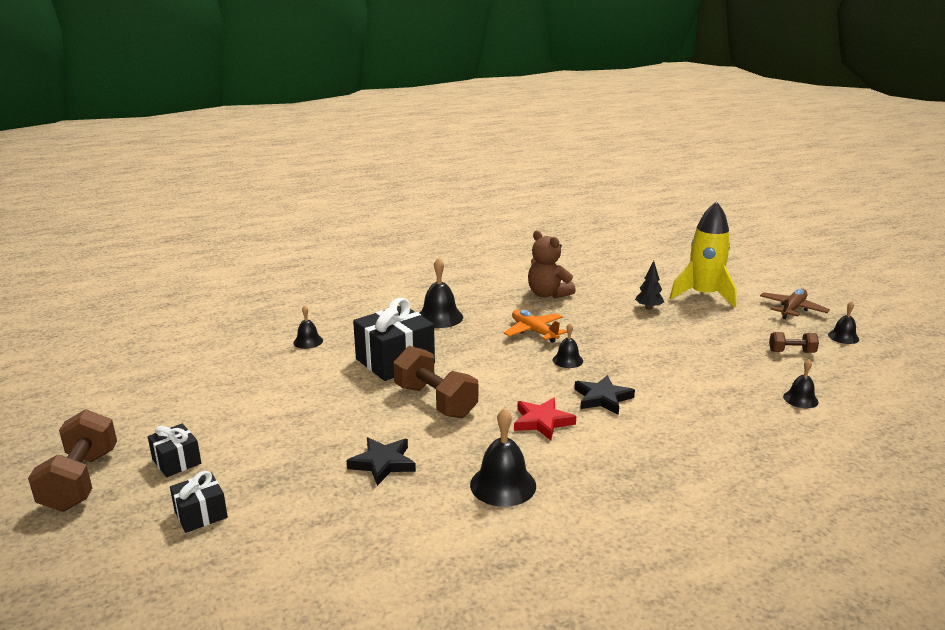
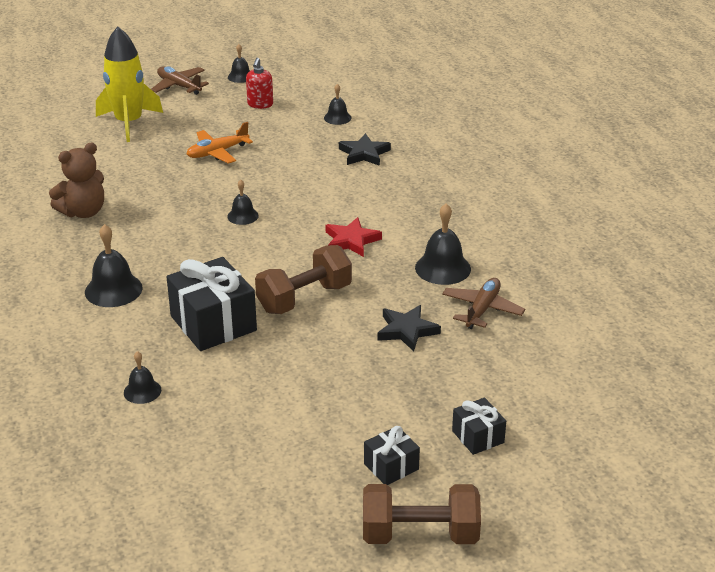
camera: 85 degrees left, 10 degrees up
(423, 516) = (482, 309): none -> brown plane
(534, 331) = (174, 229): orange plane -> orange plane (217, 152)
(602, 398) = (318, 206): black star -> black star (364, 154)
(648, 308) = (145, 157): black tree -> none
(791, 352) = (260, 104): brown dumbbell -> red soap dispenser

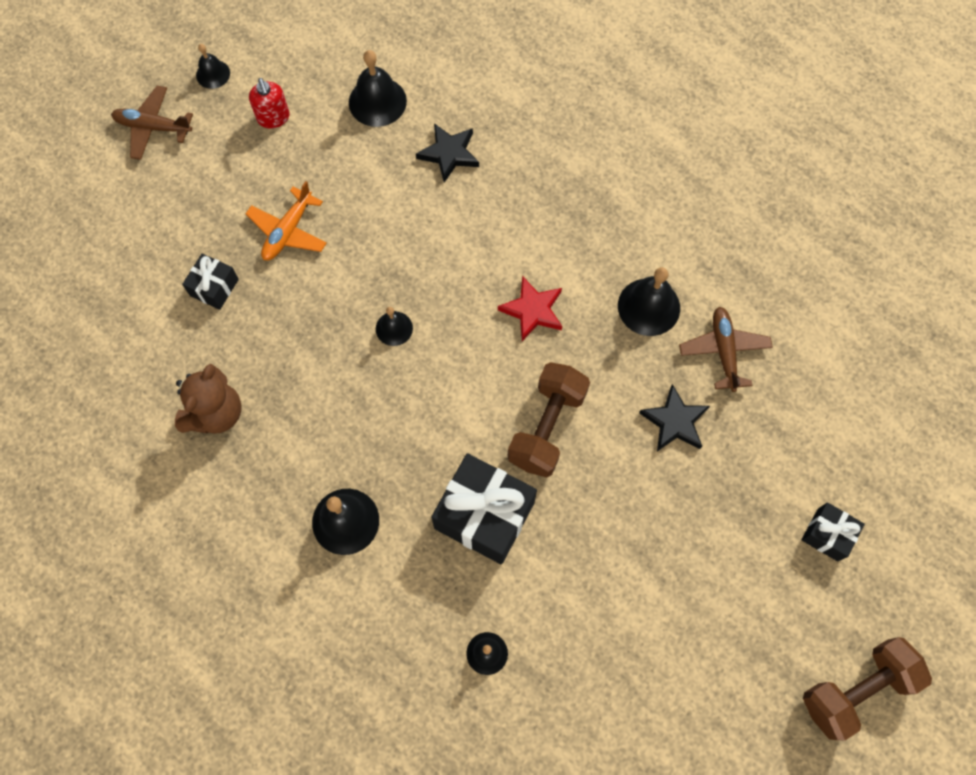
camera: 30 degrees left, 35 degrees up
(129, 123) = (146, 227): yellow rocket -> none
(337, 118) = (377, 101): black bell -> black bell, size x1.69
(391, 466) = (779, 619): black gift -> black gift (214, 287)

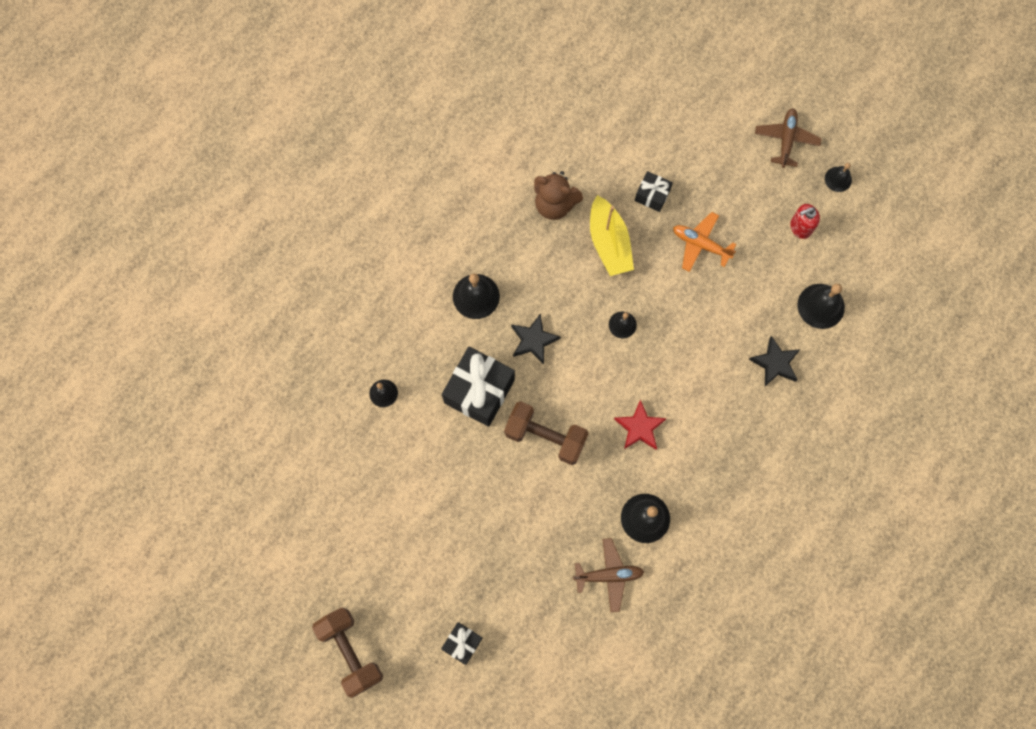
camera: 90 degrees right, 5 degrees up
(278, 343) = (609, 243): none -> yellow boat
(675, 421) = (550, 533): black star -> black star (533, 340)

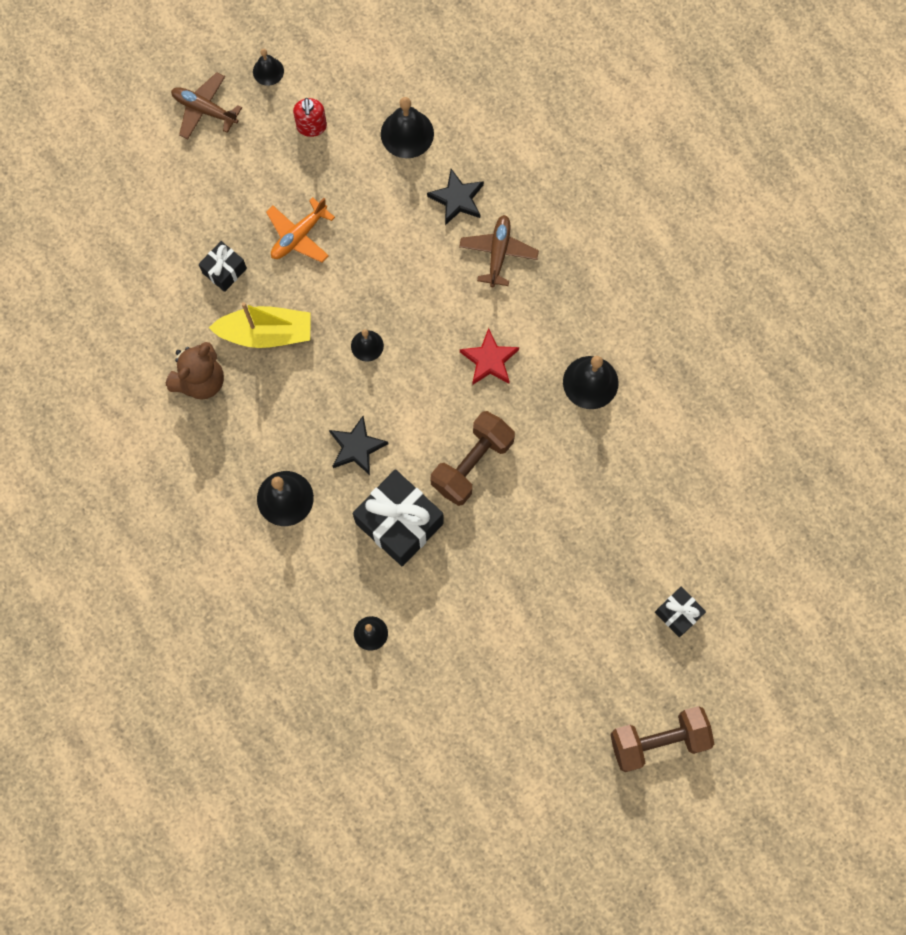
camera: 75 degrees left, 0 degrees up
(609, 575) = (642, 437): brown plane -> brown plane (498, 253)

